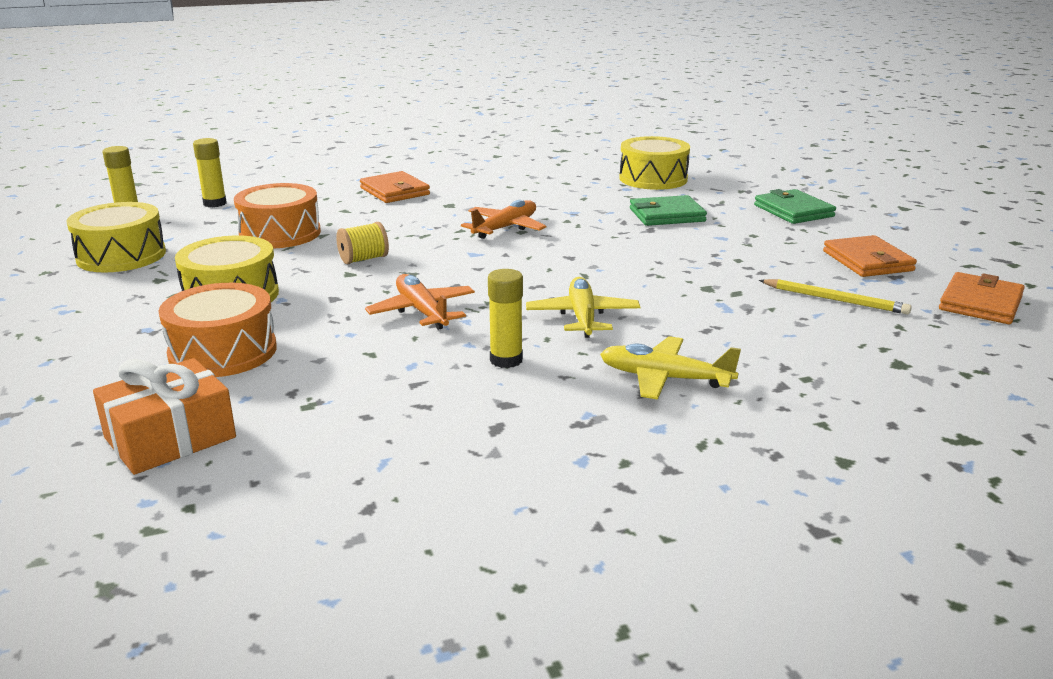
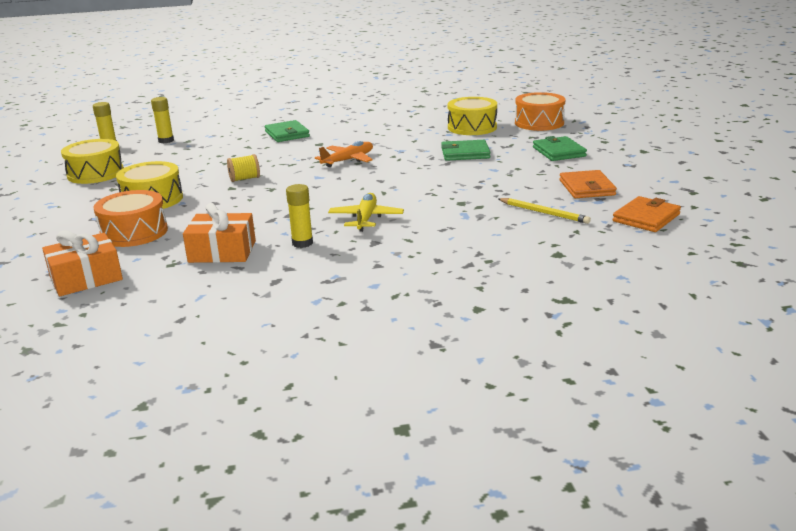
camera: 10 degrees right, 0 degrees up
(280, 233) = (199, 161): orange drum -> orange drum (539, 123)
(384, 379) = (222, 251): none -> orange gift
(394, 191) = (287, 134): orange wallet -> green wallet
(422, 311) = (265, 212): orange plane -> none
(664, 378) = (395, 257): yellow plane -> none

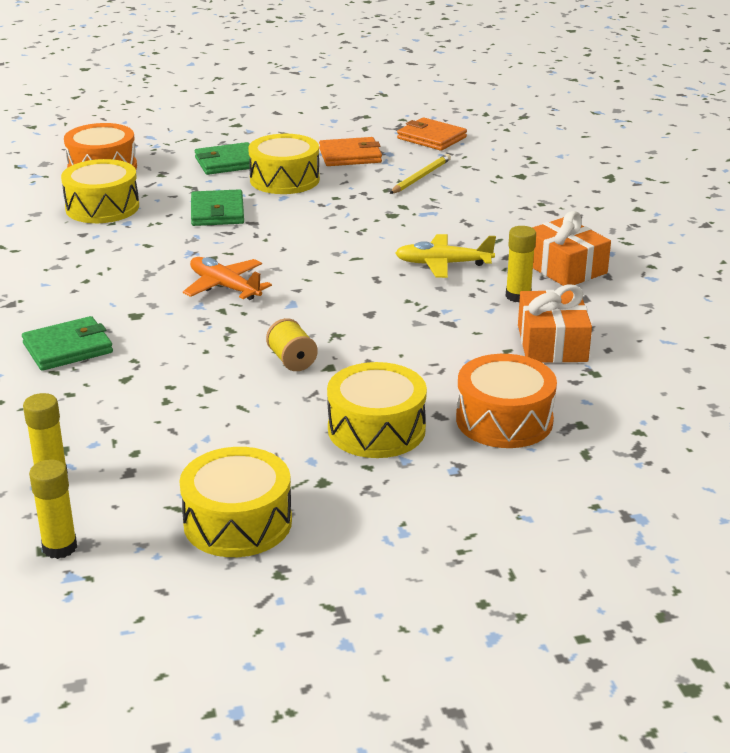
camera: 95 degrees left, 5 degrees up
(86, 278) = (651, 427): orange gift -> orange gift (564, 268)
(528, 169) = (284, 179): none -> yellow drum

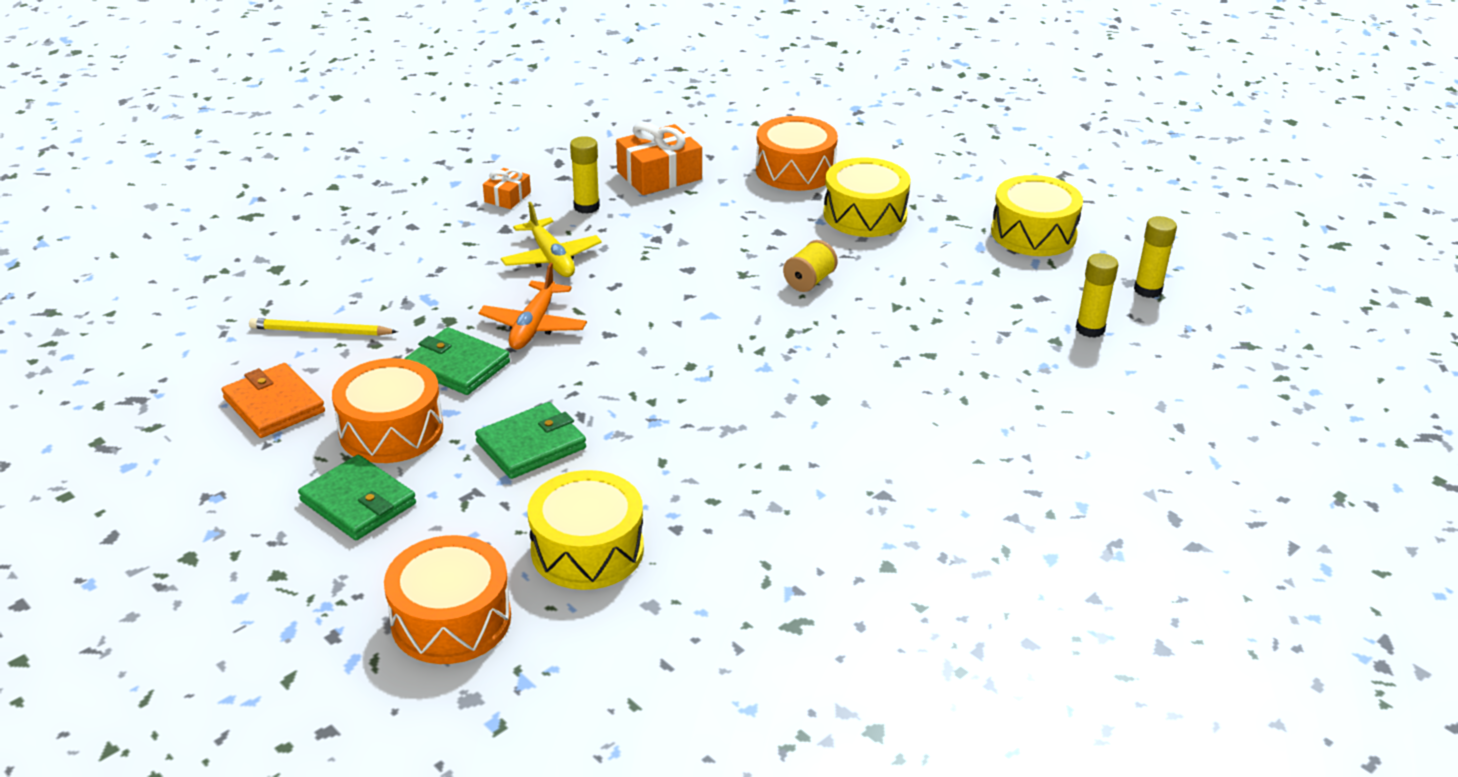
camera: 120 degrees left, 5 degrees up
(68, 348) = (920, 410): green wallet -> green wallet (457, 366)
(224, 287) = (712, 366): orange plane -> orange plane (533, 326)
(284, 179) = (391, 430): yellow drum -> orange drum
(431, 138) = (171, 360): orange wallet -> none
(564, 268) = (507, 197): orange gift -> orange gift, size x0.55

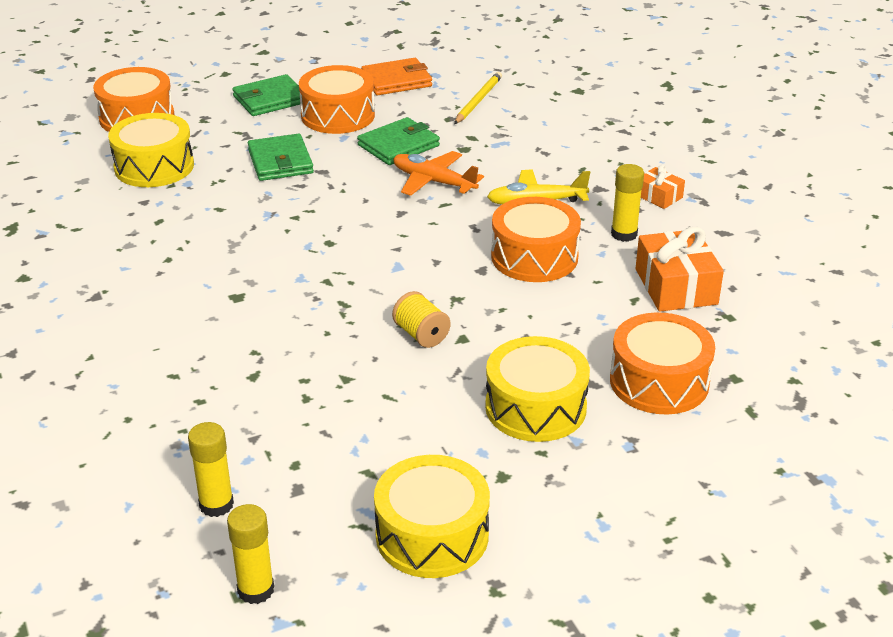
camera: 110 degrees right, 0 degrees up
(650, 245) = (534, 257): none -> orange drum

